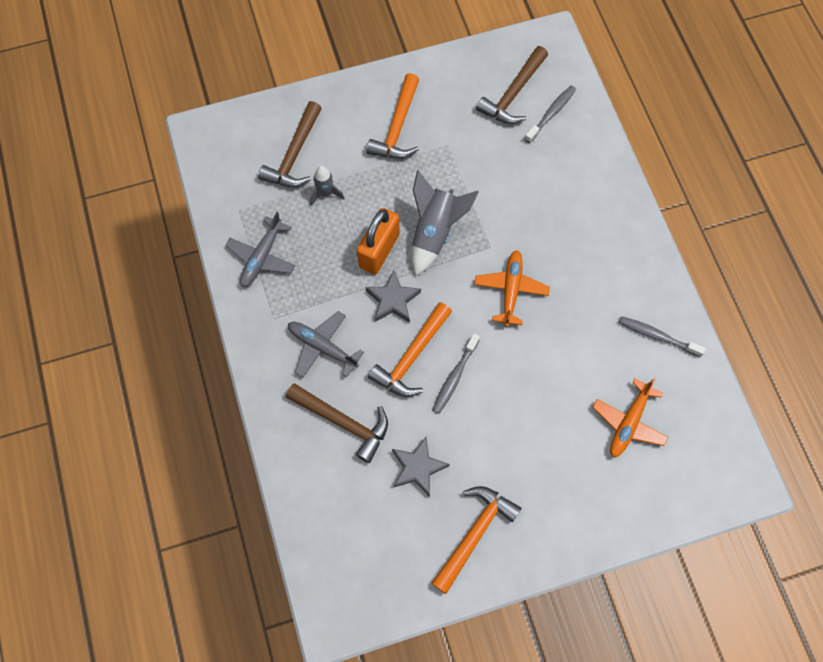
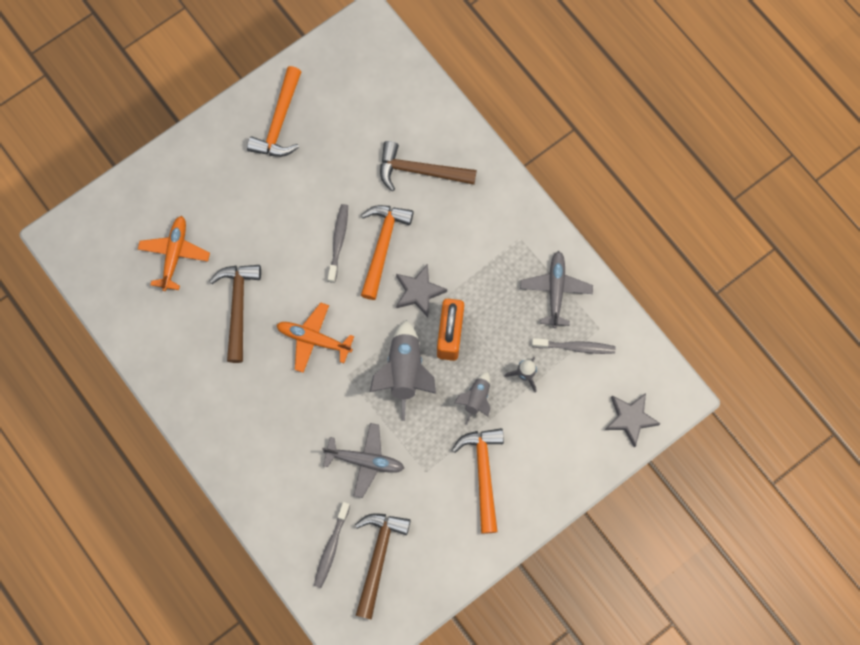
camera: 160 degrees right, 5 degrees up
(294, 155) = (572, 405): brown hammer -> brown hammer (238, 306)
(323, 347) = (464, 227): grey plane -> grey plane (365, 460)
(378, 188) = (476, 399): none -> grey rocket
(418, 467) = (343, 156): grey star -> grey star (630, 419)
(510, 290) = (314, 339): orange plane -> orange plane turned 120 degrees clockwise
(657, 336) = (166, 342): grey toothbrush -> grey toothbrush (575, 347)

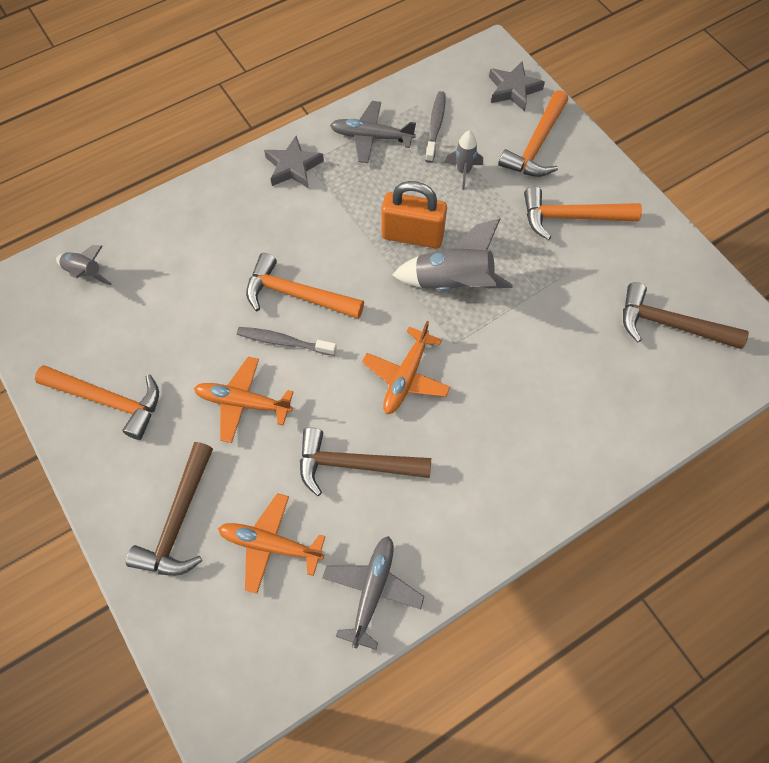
camera: 85 degrees left, 10 degrees down
(283, 219) = (243, 403): none -> orange plane
(331, 547) = (662, 373): grey toothbrush -> none
(365, 460) = (557, 331): grey plane -> grey plane (372, 591)
(419, 292) = (358, 262): grey star -> grey star (293, 167)
(420, 171) = (210, 250): brown hammer -> brown hammer (179, 520)
(476, 399) = (488, 217): grey rocket -> grey rocket (85, 273)
(563, 441) = (536, 145): none -> orange hammer

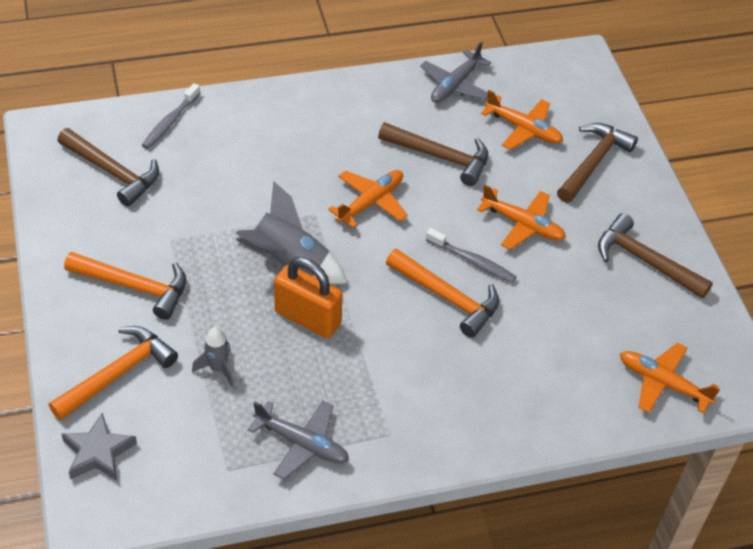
camera: 165 degrees left, 15 degrees down
(85, 273) = (663, 383): grey rocket -> orange plane
(109, 400) = (645, 261): orange hammer -> brown hammer
(293, 167) = (408, 435): grey star -> none
(435, 126) = (219, 434): grey toothbrush -> grey toothbrush (170, 122)

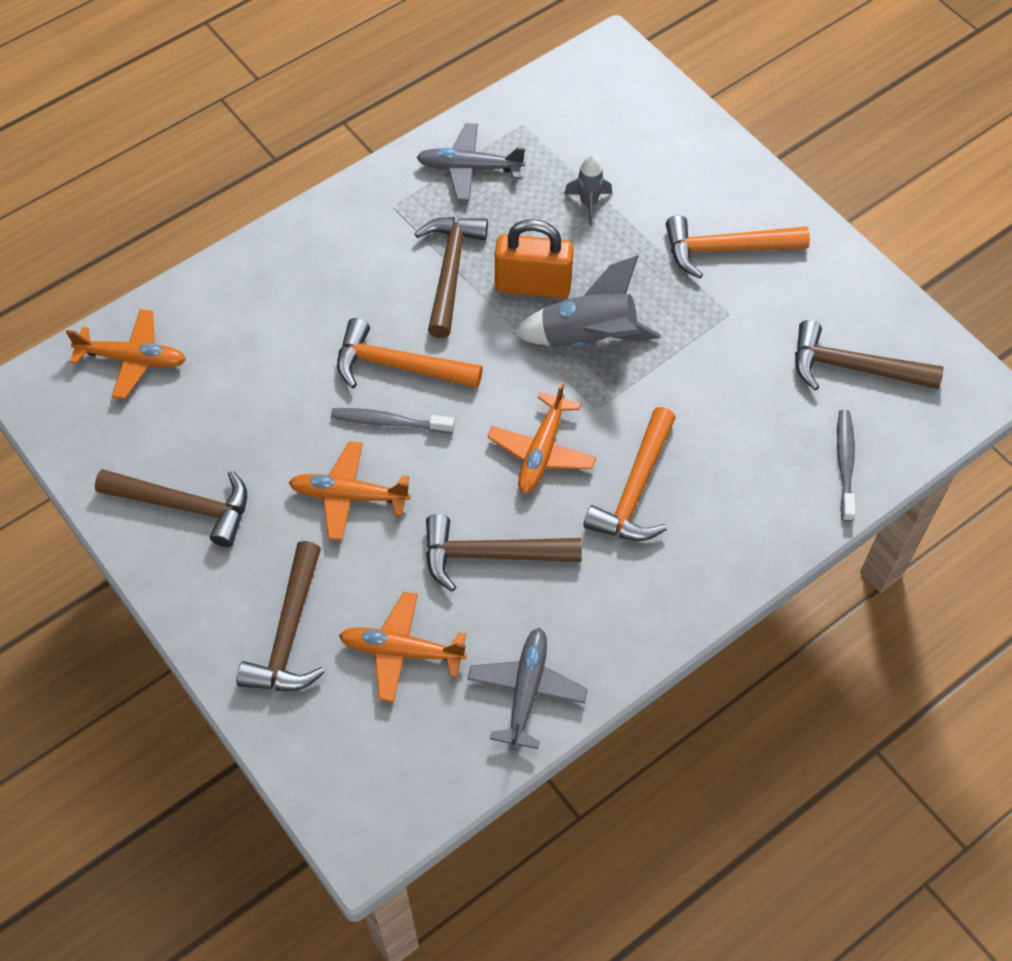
camera: 160 degrees right, 10 degrees up
(98, 452) = (642, 97): grey star -> none
(118, 373) = (676, 164): orange hammer -> orange hammer (635, 490)
(369, 356) = (450, 271): none -> brown hammer

